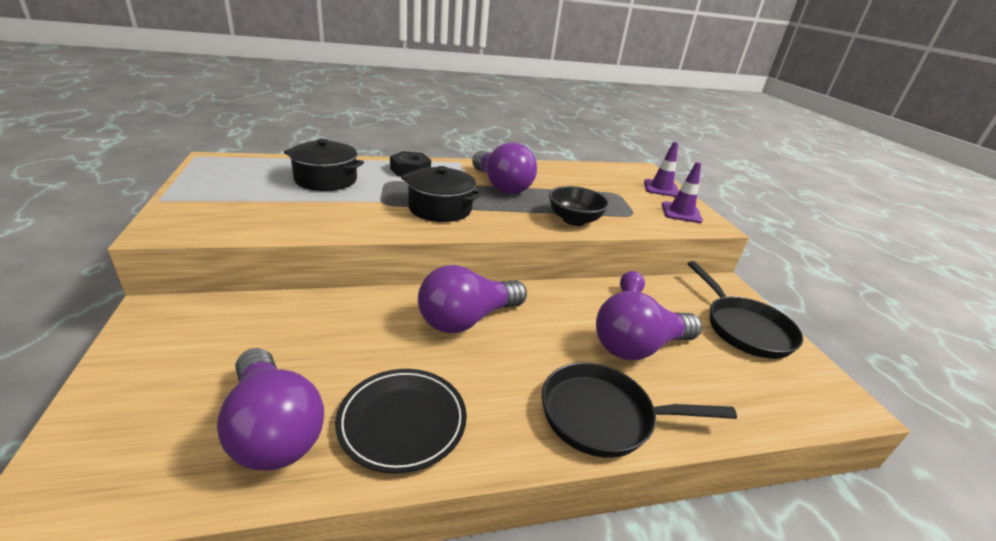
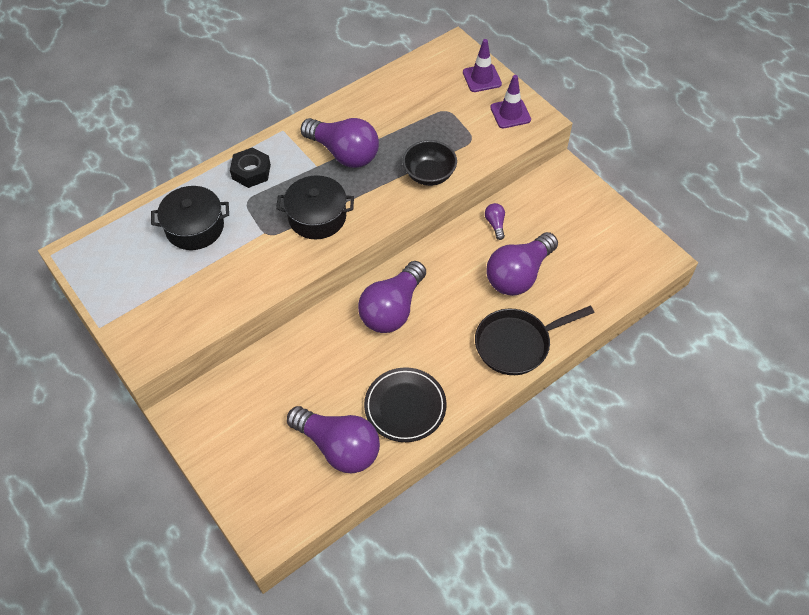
camera: 20 degrees left, 25 degrees up
(744, 328) = (586, 217): black pan -> none

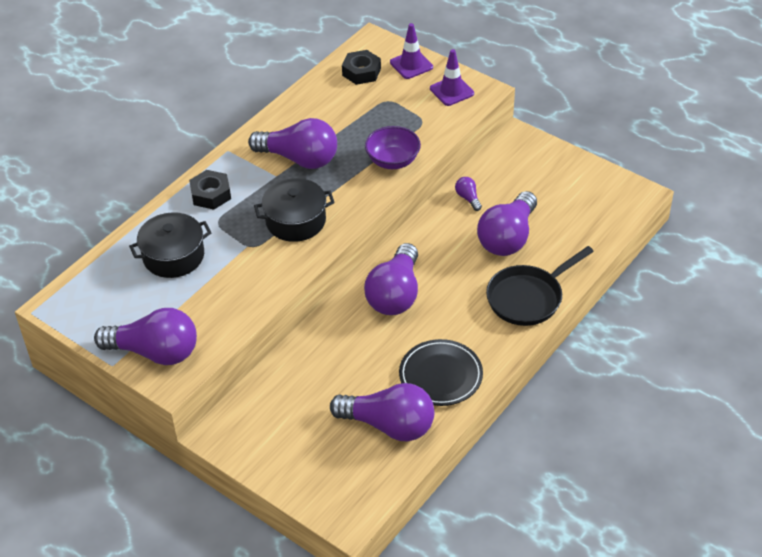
camera: 15 degrees left, 10 degrees down
(141, 323) = (155, 352): none -> purple light bulb
(429, 175) = (393, 161): black bowl -> purple bowl
(433, 76) = (361, 72): none -> black nut

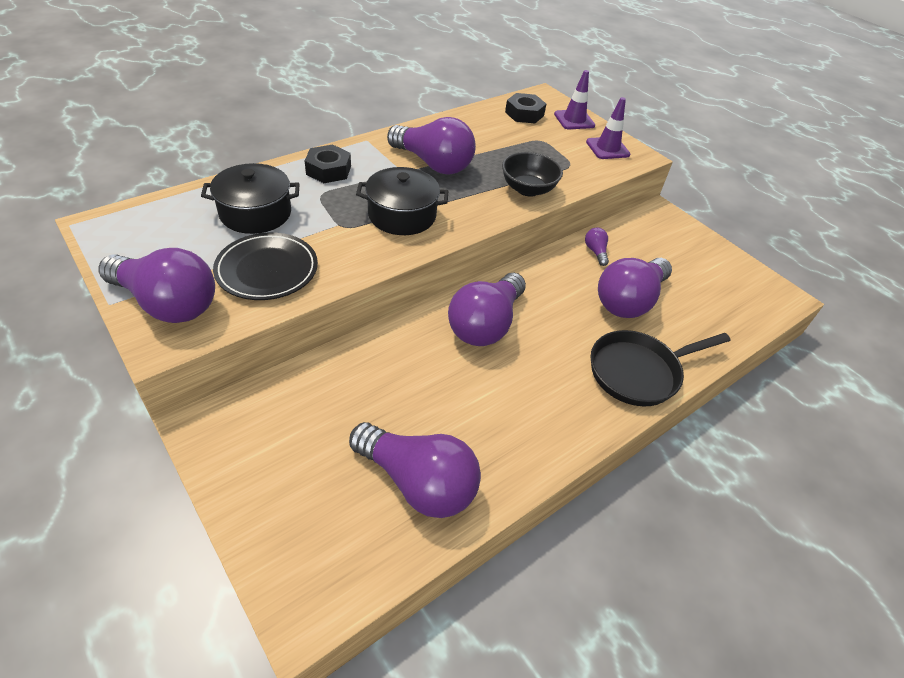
camera: 10 degrees right, 0 degrees up
(393, 161) = (528, 189): purple bowl -> black bowl
(440, 375) = (506, 435): black plate -> black plate (267, 270)

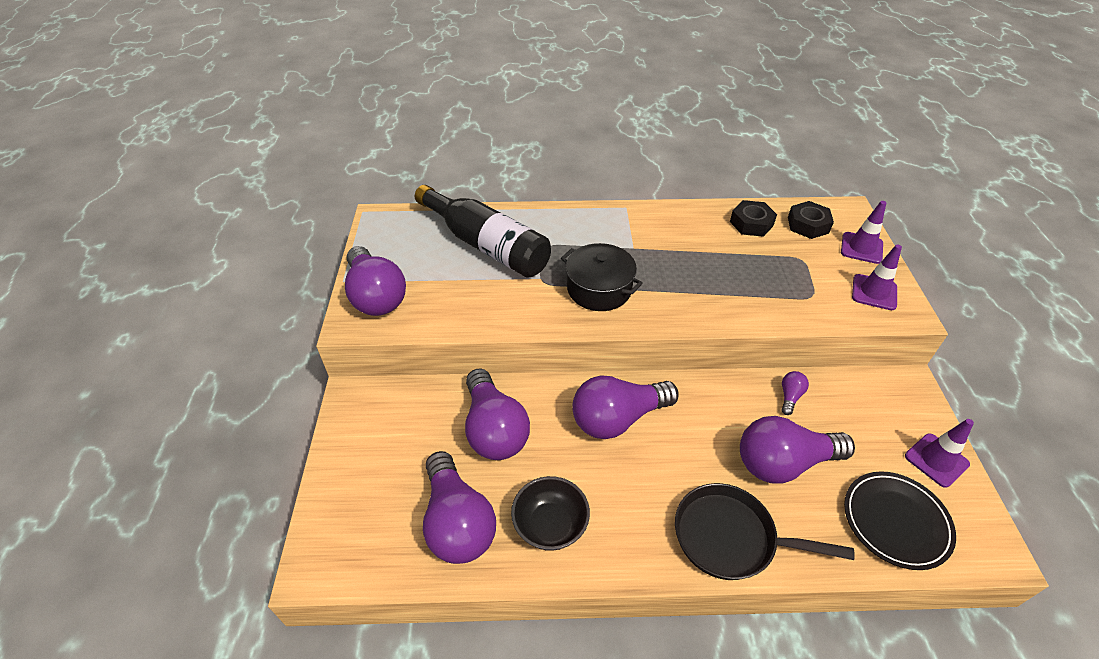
camera: 40 degrees right, 0 degrees up
(255, 213) = (486, 245): black pot -> black bottle
(267, 270) = (458, 297): black plate -> black plate (895, 521)
(328, 170) = (571, 226): black nut -> black nut (751, 223)
(433, 164) = (668, 249): purple light bulb -> purple light bulb (494, 429)
(528, 189) = (741, 306): black bowl -> black bowl (550, 525)
(713, 255) = (936, 460): none -> purple traffic cone

